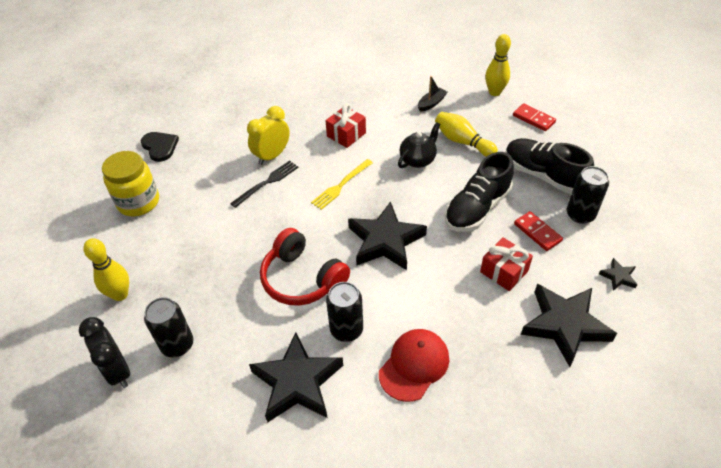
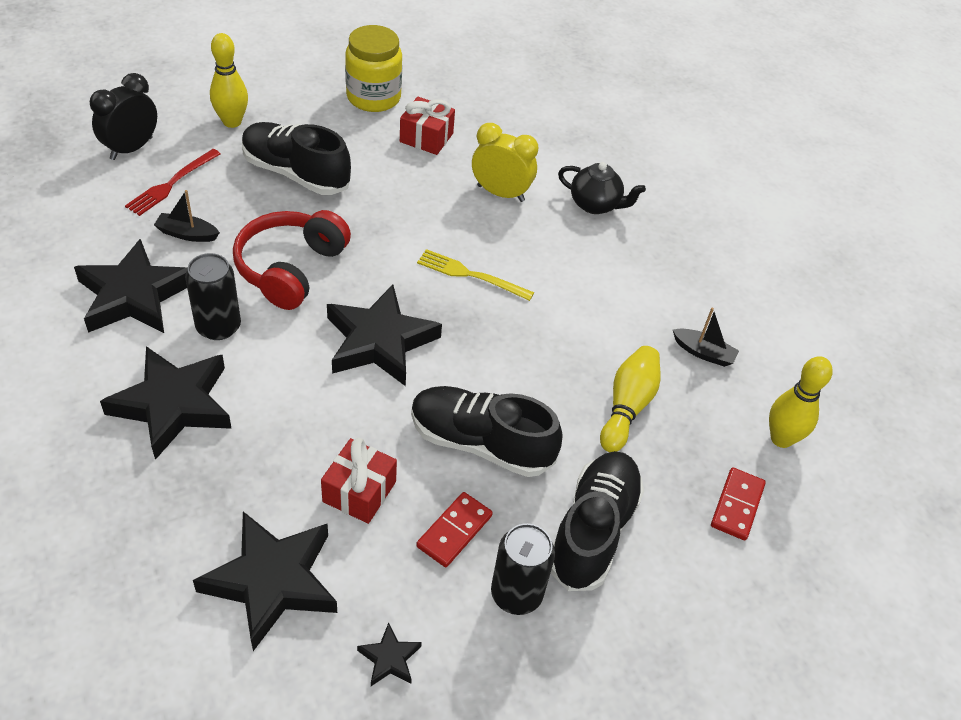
camera: 65 degrees right, 0 degrees up
(160, 147) = (474, 89): black heart -> none
(177, 345) = (171, 184): black can -> red fork
(202, 261) = (295, 173): none -> black shoe
(241, 339) = (187, 234): none -> black boat
(267, 183) = (447, 199): black fork -> none
(346, 134) = (578, 261): red gift -> red gift (426, 137)
(414, 365) = (173, 405): red cap -> black star
(418, 160) = (559, 354): black teapot -> black teapot (595, 205)

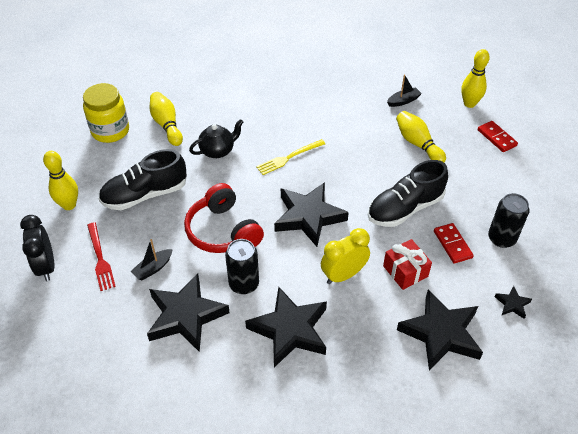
camera: 50 degrees left, 0 degrees up
(426, 137) = (167, 125): red gift -> yellow bowling pin
(500, 193) = (238, 117): yellow clock -> yellow clock (343, 275)
(593, 530) = (482, 193): black shoe -> none
(595, 205) = (277, 86): black teapot -> black teapot (218, 151)

